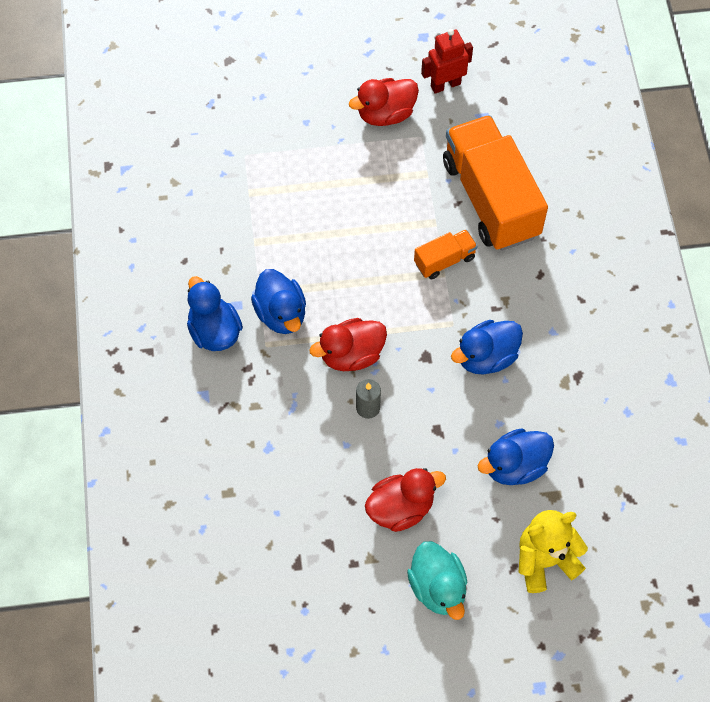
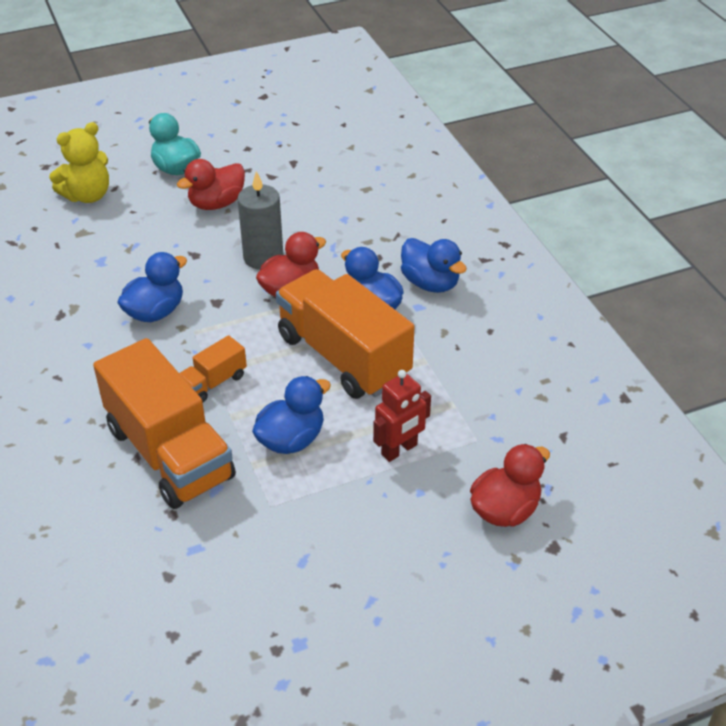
camera: 165 degrees right, 20 degrees down
(324, 262) = (343, 356): none -> orange truck
(368, 408) = (263, 257): grey candle -> grey candle, size x1.75
(385, 114) = (322, 523): red duck -> red duck (505, 510)
(445, 85) = (252, 579): red robot -> red robot (399, 450)
(515, 466) = (119, 244): blue duck -> blue duck (291, 439)

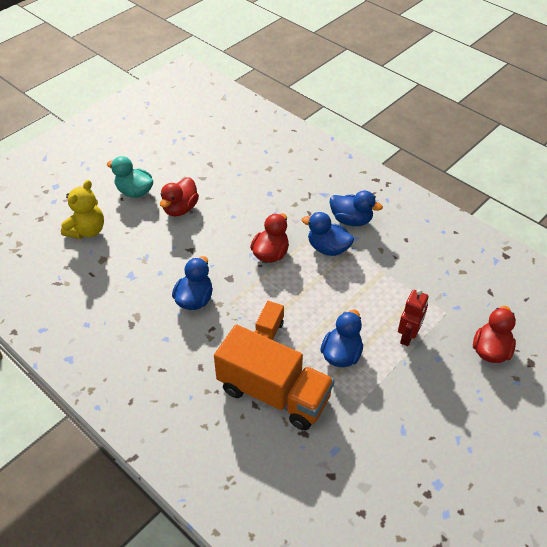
camera: 25 degrees left, 5 degrees up
(263, 257) = (237, 237): grey candle -> none
(343, 356) = (334, 287): orange truck -> none

